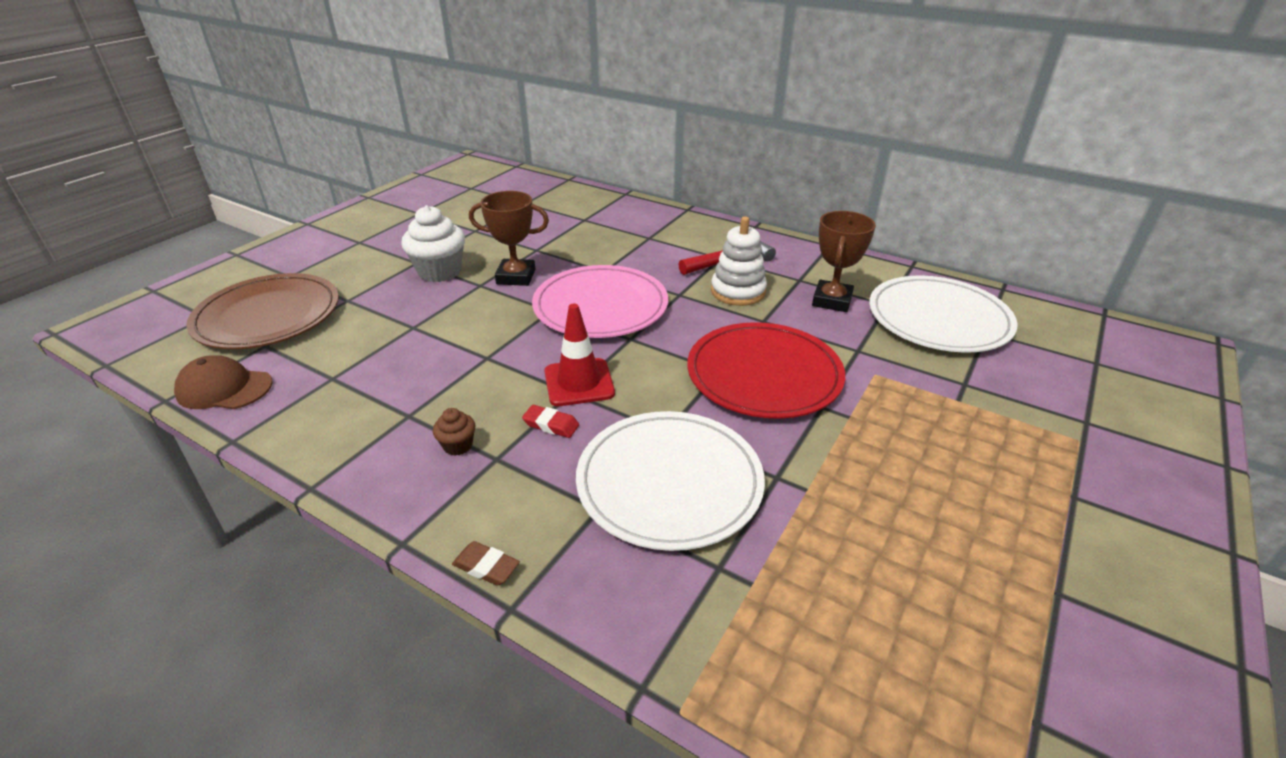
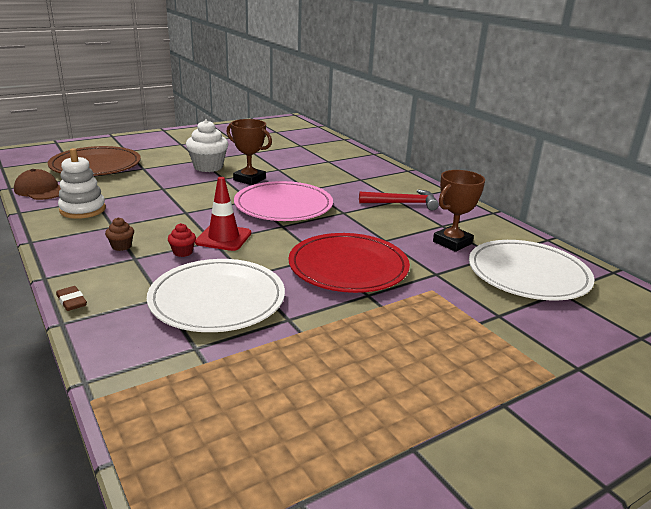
camera: 25 degrees right, 10 degrees down
(551, 425) = (183, 252): red eraser -> red cupcake
(738, 291) = (387, 221): white stacking toy -> white stacking toy (83, 210)

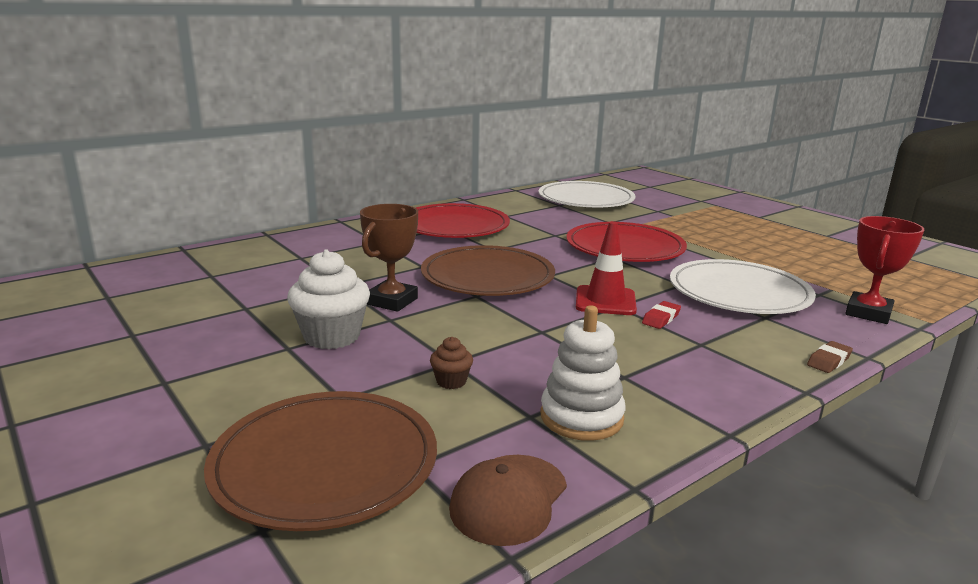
camera: 95 degrees left, 5 degrees down
(121, 246) = (679, 357): brown cupcake -> brown cupcake (451, 381)
(136, 362) = (868, 313): none -> red trophy
(183, 252) = (661, 318): red cupcake -> red eraser
(283, 206) = (487, 277): pink plate -> brown plate
(403, 203) = (454, 226): red hammer -> red plate
(452, 242) = (543, 214): brown trophy -> none

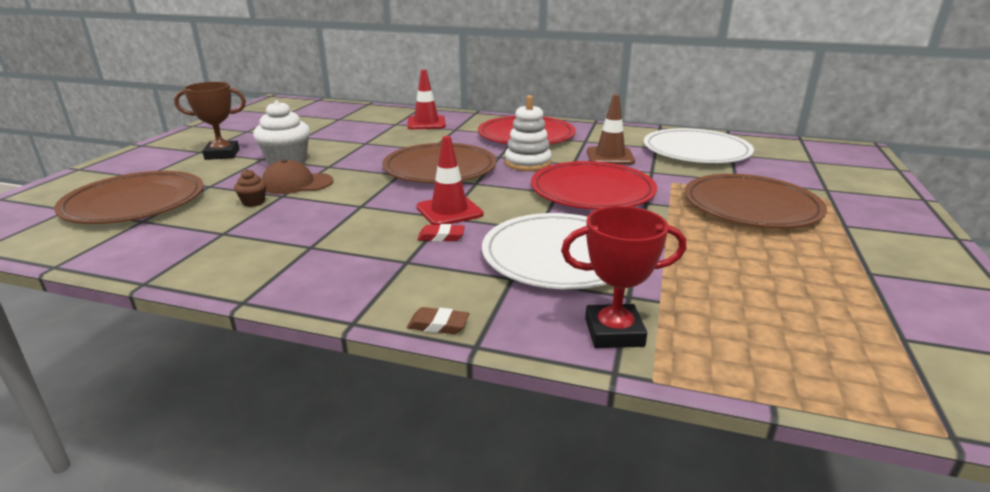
camera: 55 degrees right, 5 degrees up
(331, 246) = (426, 123): none -> red traffic cone
(392, 301) = (357, 159): brown trophy -> brown trophy (222, 154)
(509, 499) = (115, 251): brown cap -> brown cap (297, 184)
(557, 221) = (610, 156): none -> brown traffic cone
(581, 417) = (232, 247): white stacking toy -> white stacking toy (527, 163)
(707, 223) = (751, 206): none -> brown plate

